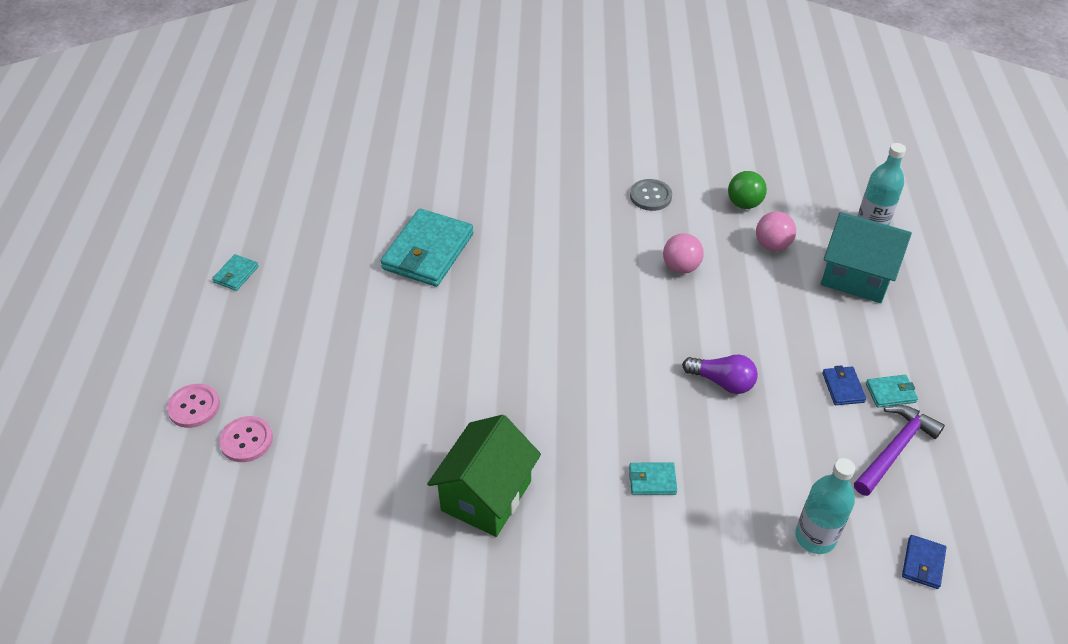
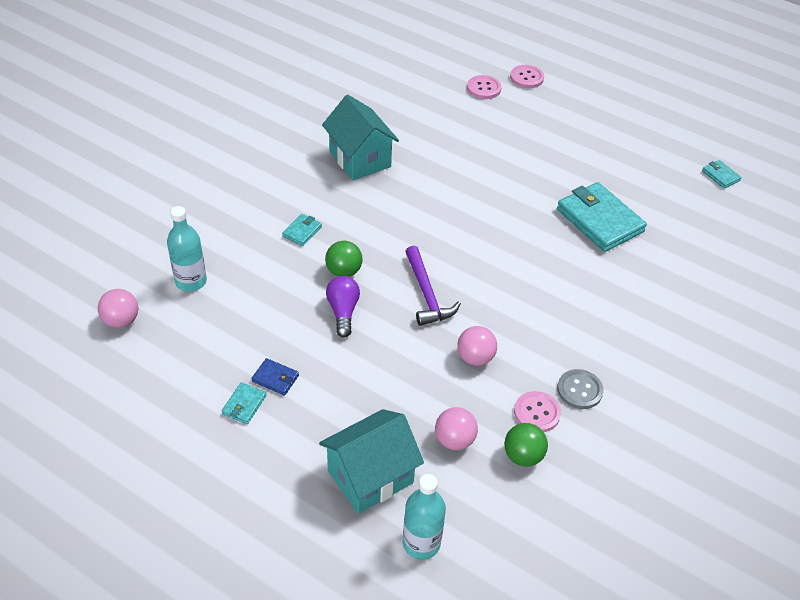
camera: 120 degrees right, 0 degrees up
(236, 274) = (638, 124): turquoise wallet -> turquoise wallet (720, 176)
(486, 496) = (360, 159): green house -> turquoise house
(673, 410) = (344, 271): none -> green ball
(697, 211) = (537, 413): none -> pink button
(722, 382) = (343, 311): purple light bulb -> purple light bulb turned 120 degrees clockwise
(894, 449) = (202, 369): purple hammer -> purple hammer (427, 294)
(923, 563) = (121, 320): blue wallet -> pink ball

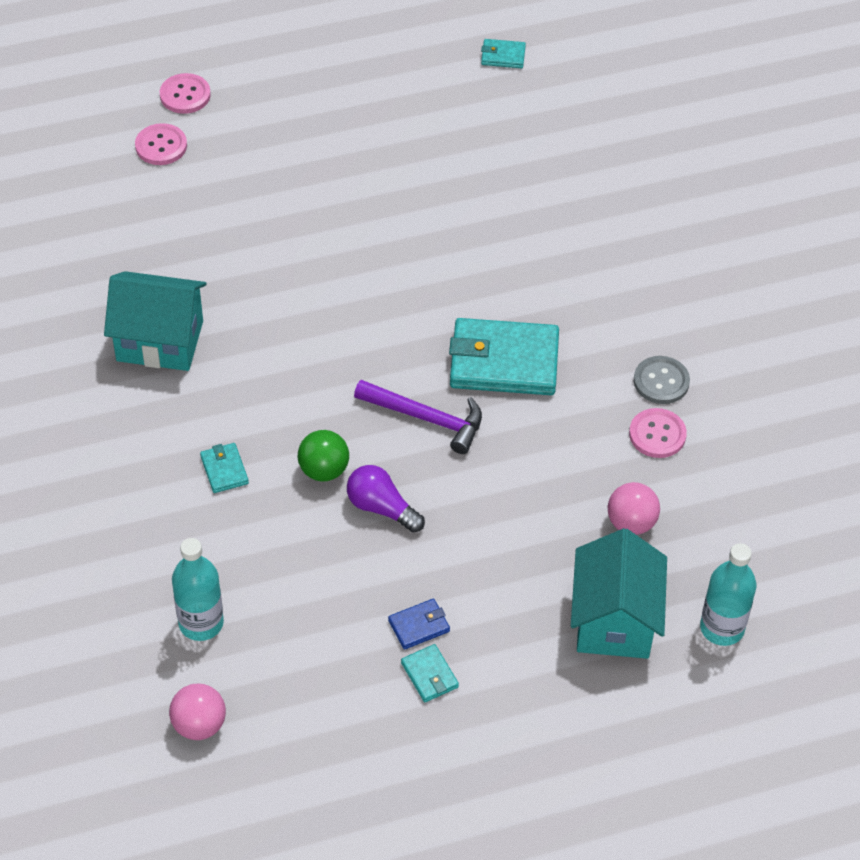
camera: 50 degrees left, 5 degrees up
(475, 358) = (547, 436): pink ball -> none
(523, 456) = (695, 481): green ball -> none
(599, 220) = (466, 200): turquoise wallet -> turquoise wallet (504, 362)

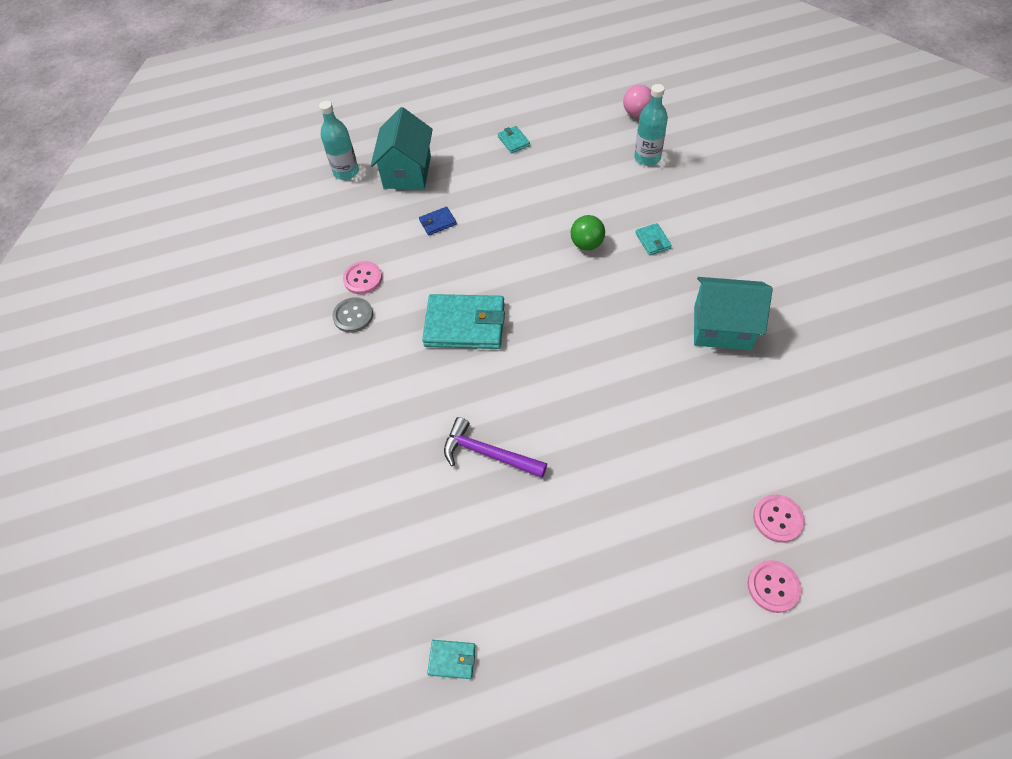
camera: 175 degrees left, 5 degrees up
(381, 508) = (547, 224): purple light bulb -> none
(419, 626) = (520, 163): blue wallet -> blue wallet (438, 222)
(426, 418) = (520, 281): purple hammer -> purple hammer (488, 454)
(631, 523) = (389, 223): pink ball -> none

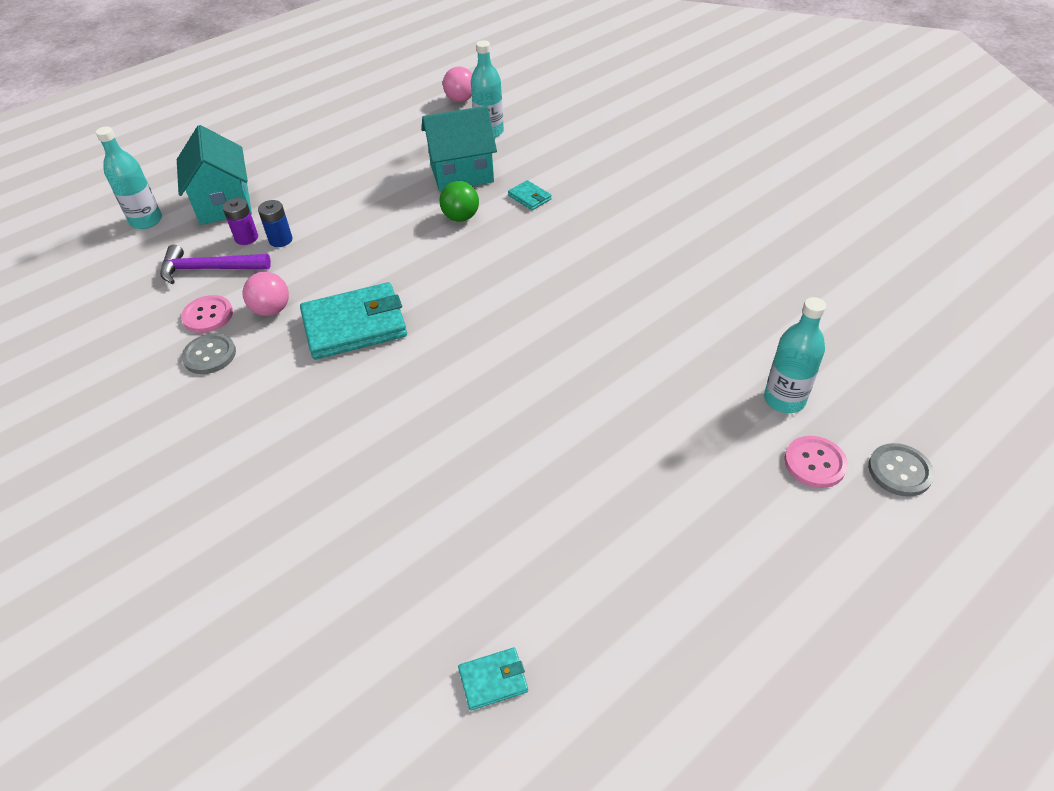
camera: 25 degrees left, 10 degrees down
(409, 289) = (271, 310): none -> pink ball
(413, 212) = (246, 238): none -> purple battery
(438, 222) = (280, 240): blue wallet -> blue battery
(488, 454) = (439, 442): purple hammer -> purple hammer (209, 269)
(513, 141) = (338, 150): turquoise wallet -> none
(722, 328) = (638, 251): turquoise house -> turquoise house (462, 173)
(778, 519) = (784, 399): pink button -> turquoise bottle
(842, 622) = (899, 471): none -> grey button

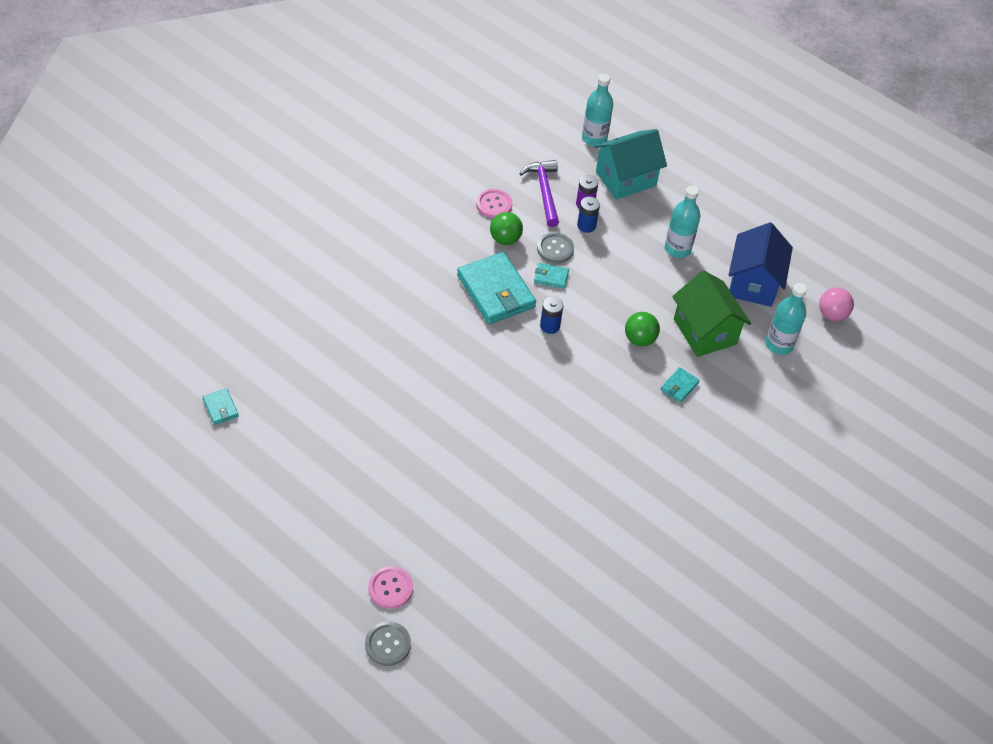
camera: 75 degrees right, 5 degrees up
(209, 355) = (455, 216): grey button -> grey button (555, 249)
(271, 310) = (505, 239): pink ball -> green ball
(349, 275) = (551, 277): none -> turquoise wallet
(408, 137) = (753, 283): none -> blue house
(423, 283) = (550, 326): none -> blue battery
(462, 173) = (705, 331): turquoise house -> green house
(784, 399) = (452, 573): turquoise bottle -> turquoise bottle (677, 249)

